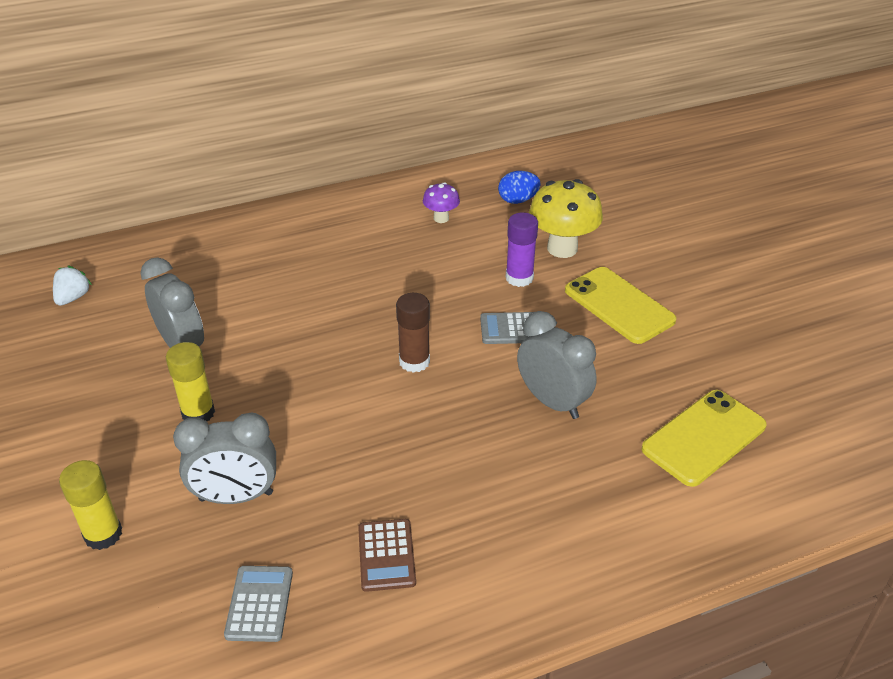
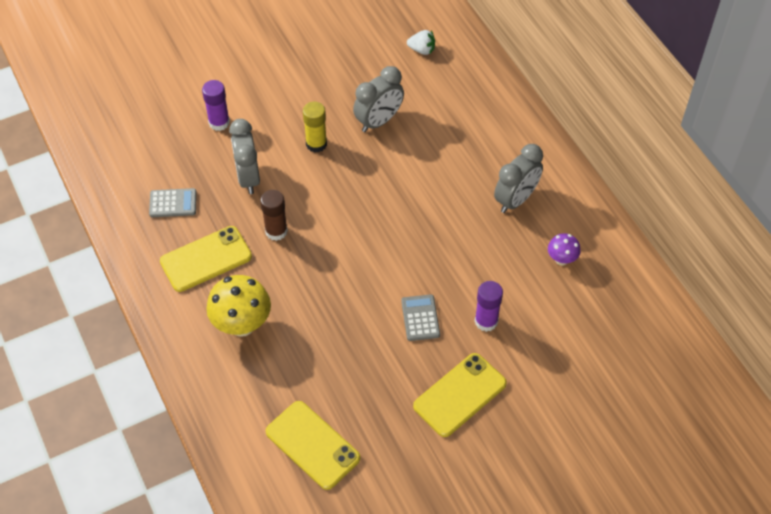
camera: 85 degrees right, 15 degrees up
(103, 534) = (219, 122): yellow glue stick -> purple glue stick
(386, 555) = (206, 259): brown calculator -> yellow phone
(414, 361) = (376, 257): brown glue stick -> brown glue stick (276, 231)
(518, 200) = (602, 317): blue egg -> none
(552, 402) = (342, 346): grey clock -> grey clock (516, 199)
(562, 248) = (533, 353): yellow mushroom -> yellow mushroom (242, 325)

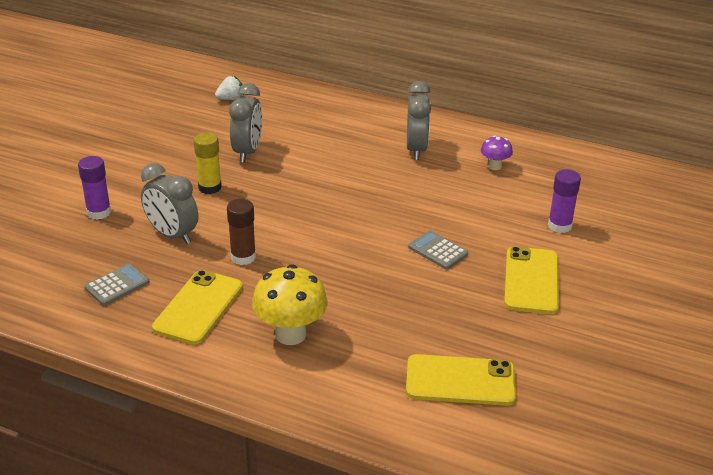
camera: 40 degrees left, 20 degrees down
(486, 321) = (490, 227): purple glue stick -> purple glue stick (559, 226)

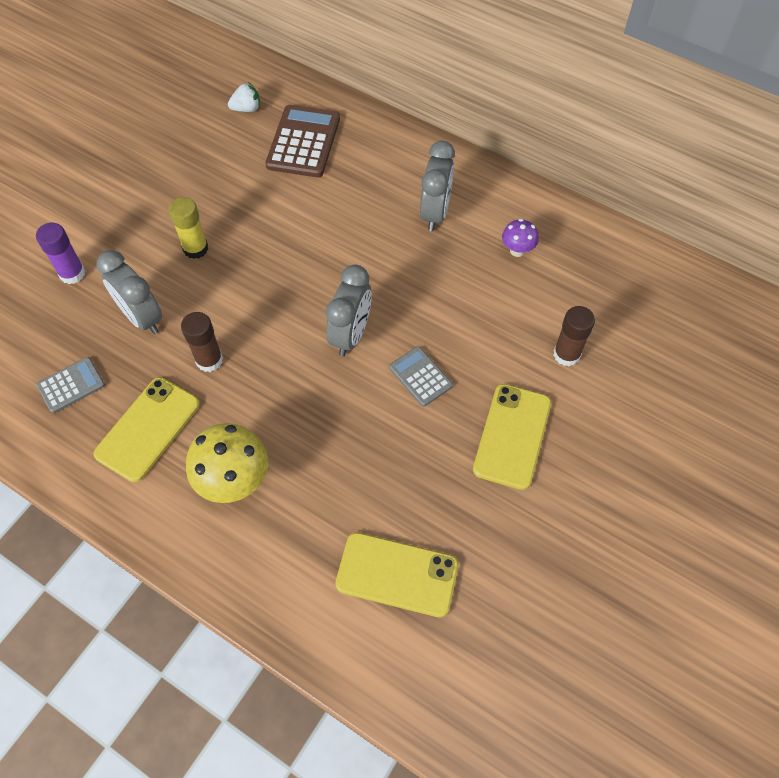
camera: 10 degrees right, 25 degrees up
(247, 152) = (247, 197): grey clock -> grey clock (351, 335)
(287, 115) = (303, 142): none -> brown calculator
(559, 226) = (566, 354): purple glue stick -> brown glue stick

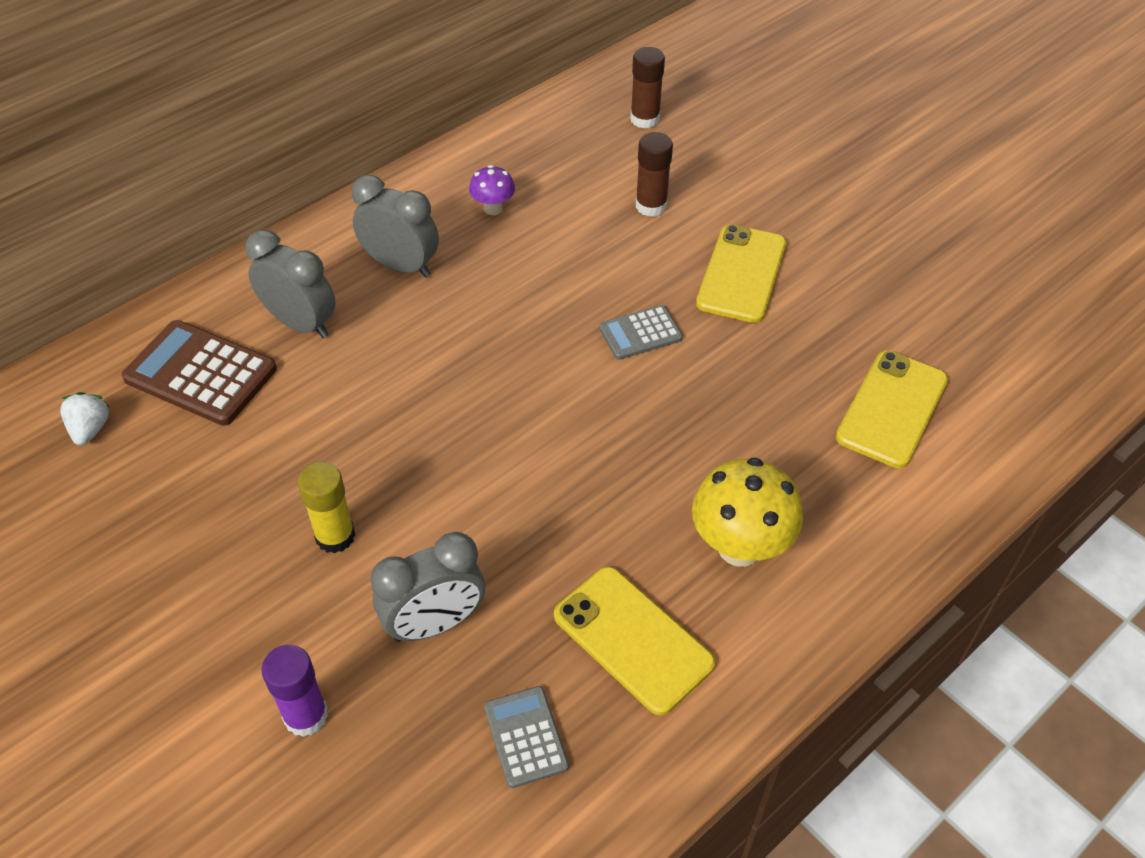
camera: 75 degrees left, 10 degrees down
(209, 360) = (541, 548): brown glue stick -> brown glue stick (645, 119)
(351, 335) = (556, 386): grey clock -> grey clock (301, 323)
(512, 436) = (741, 274): yellow phone -> yellow phone turned 75 degrees clockwise

